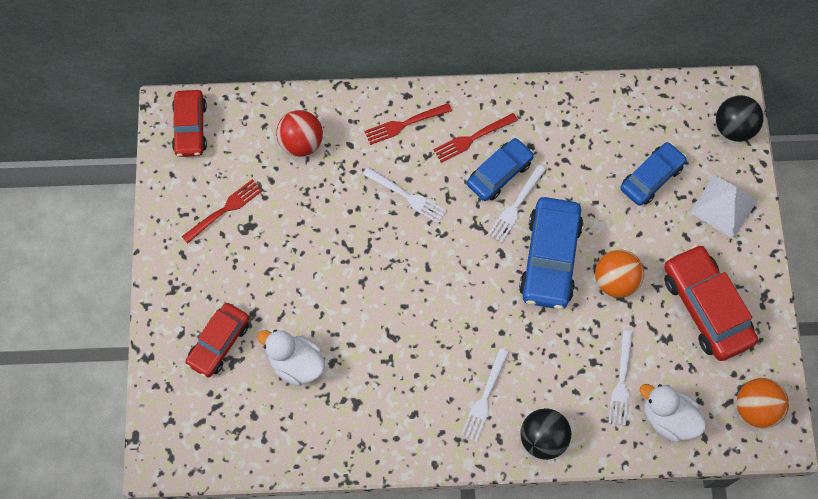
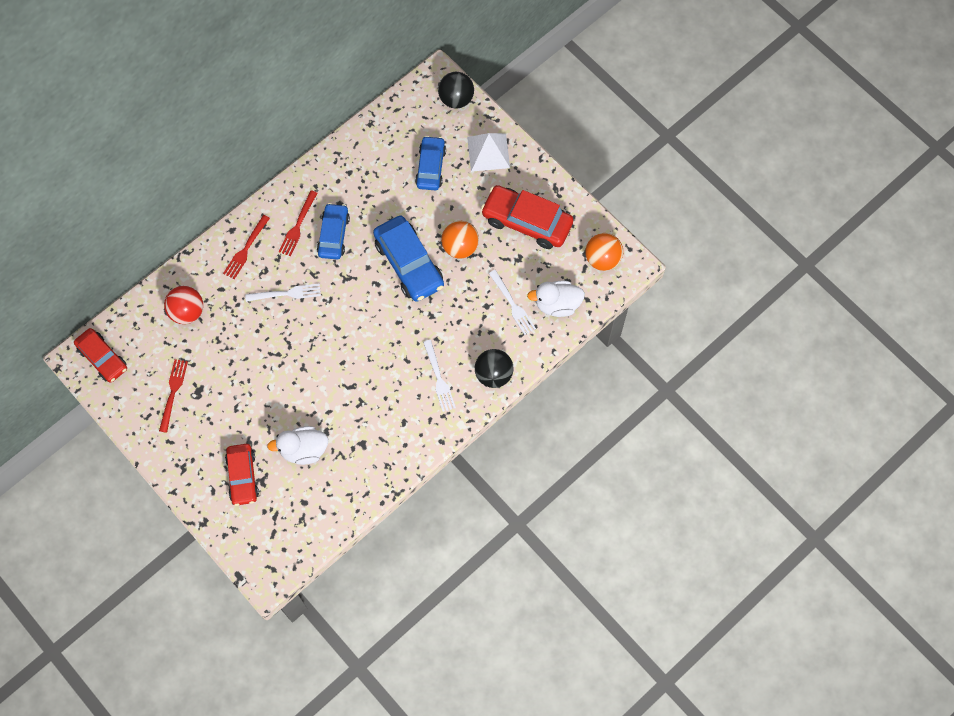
camera: 40 degrees left, 0 degrees up
(516, 206) = (361, 247): white fork -> none

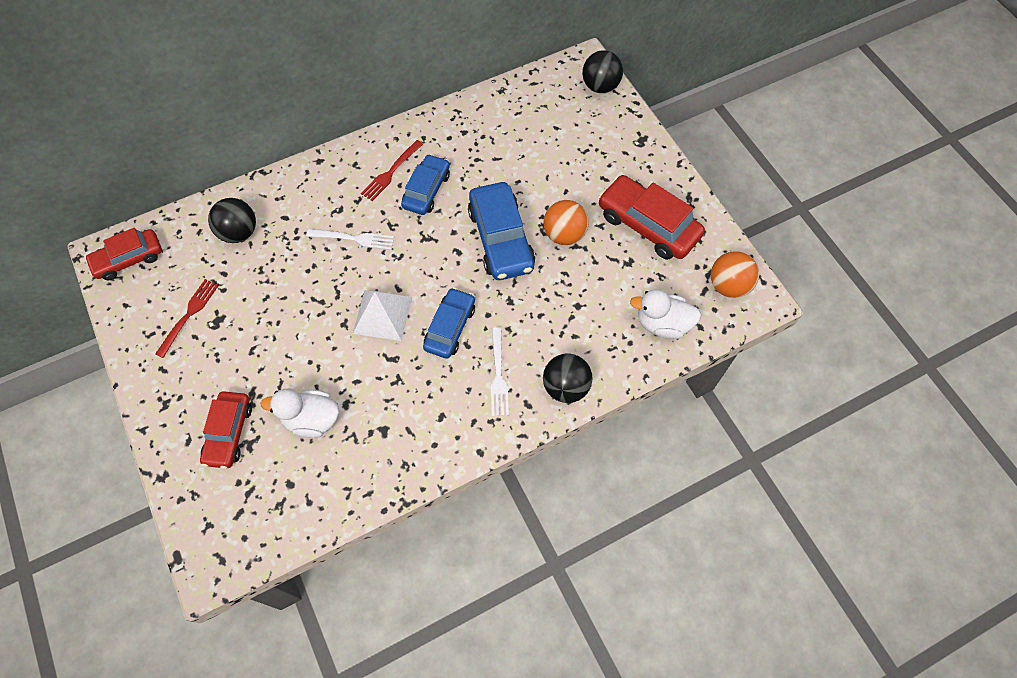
camera: 15 degrees right, 5 degrees down
(102, 358) = (129, 259): red car -> red car turned 90 degrees clockwise
(187, 312) = (239, 232): red ball -> black ball
(246, 249) = (327, 183): red fork -> none
(430, 167) = (554, 146): blue car -> blue car (450, 327)
(488, 152) = (622, 145): white pyramid -> white pyramid (382, 315)
(512, 304) = (609, 311): white fork -> none

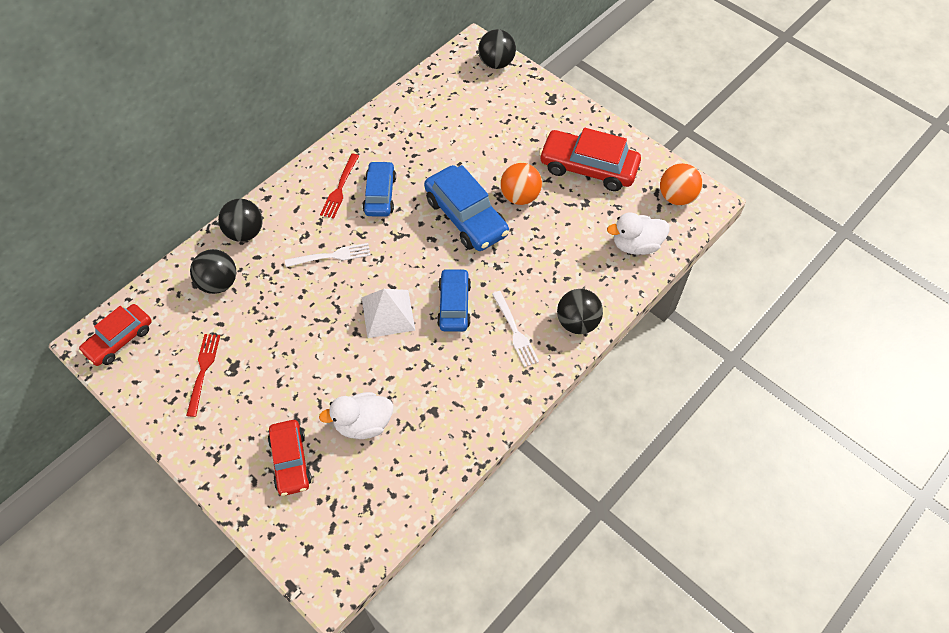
camera: 20 degrees left, 5 degrees down
(284, 189) = (245, 232): none -> black ball

